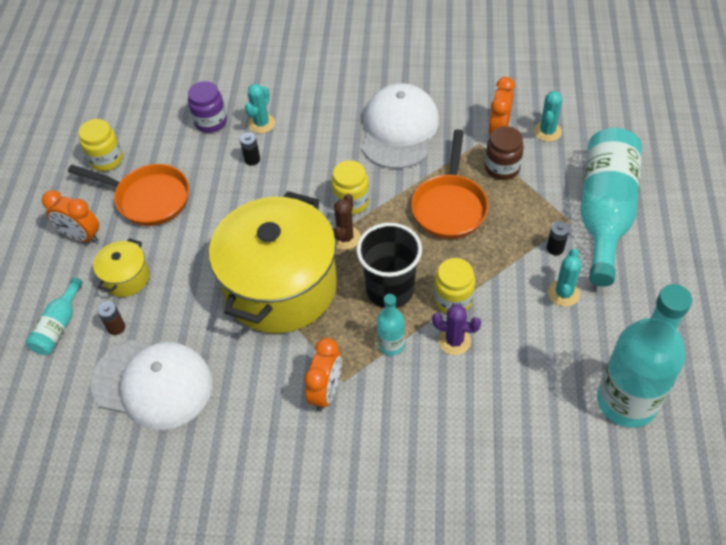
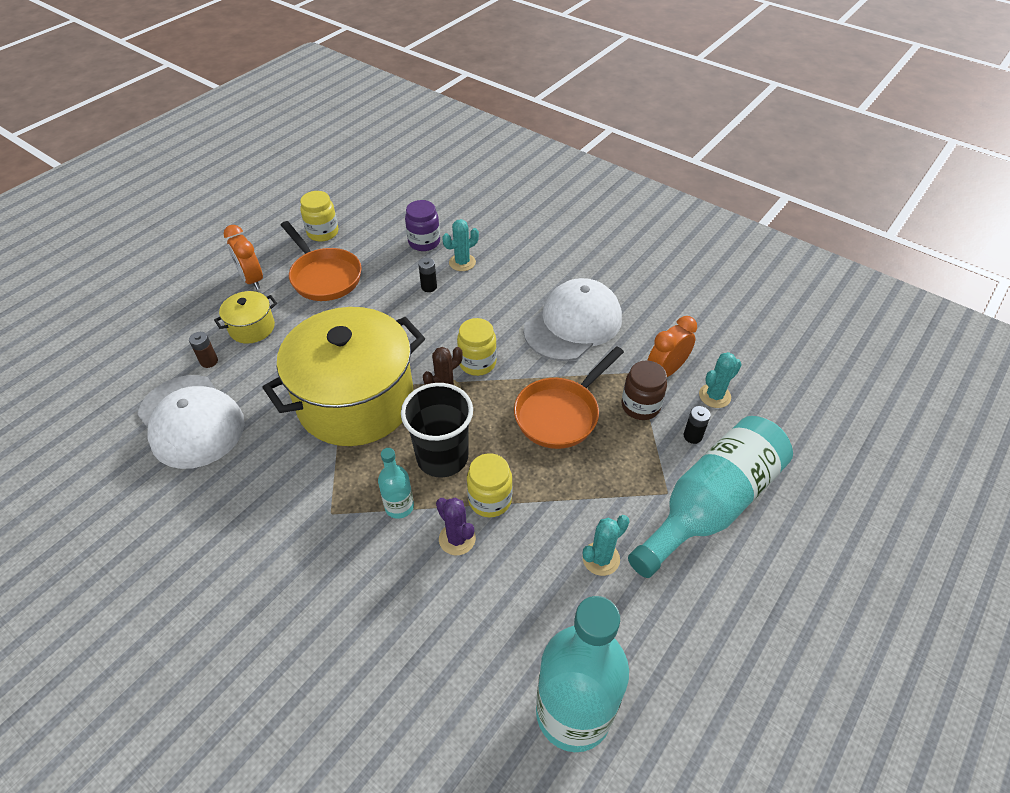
camera: 30 degrees right, 5 degrees down
(58, 326) = (173, 337): turquoise bottle -> none
(326, 391) = (309, 513): orange clock -> none
(555, 248) = (629, 510): black battery -> black battery (692, 436)

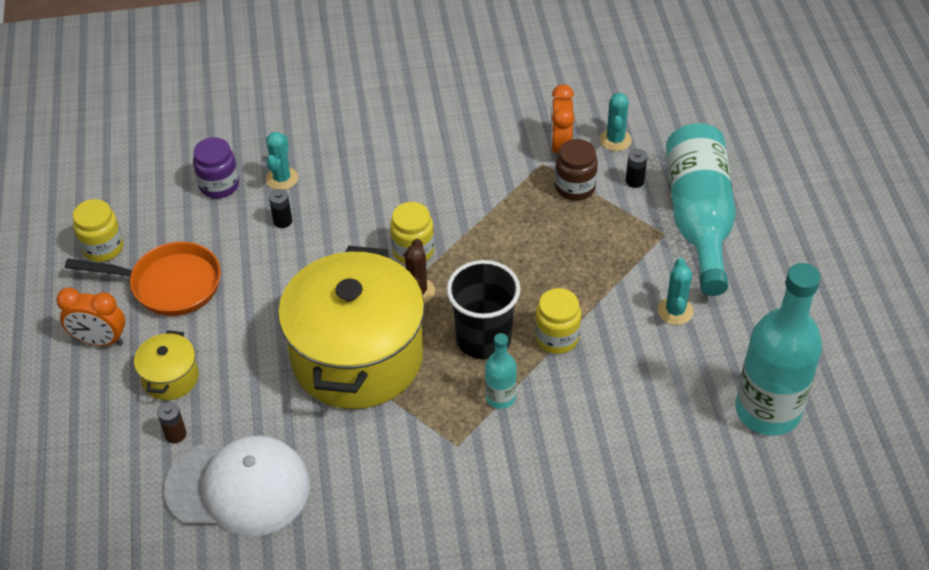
camera: 45 degrees left, 0 degrees up
(457, 539) = (569, 381): purple cactus -> none
(561, 414) = (527, 238): orange pan -> none
(573, 324) = (446, 162): white cap -> none

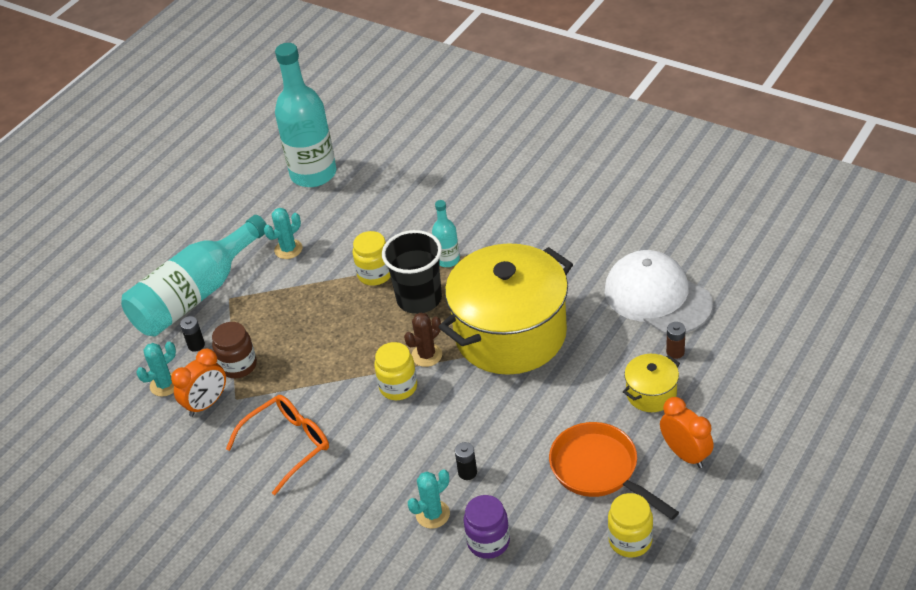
camera: 135 degrees left, 5 degrees down
(454, 158) = (288, 445): none -> orange glasses

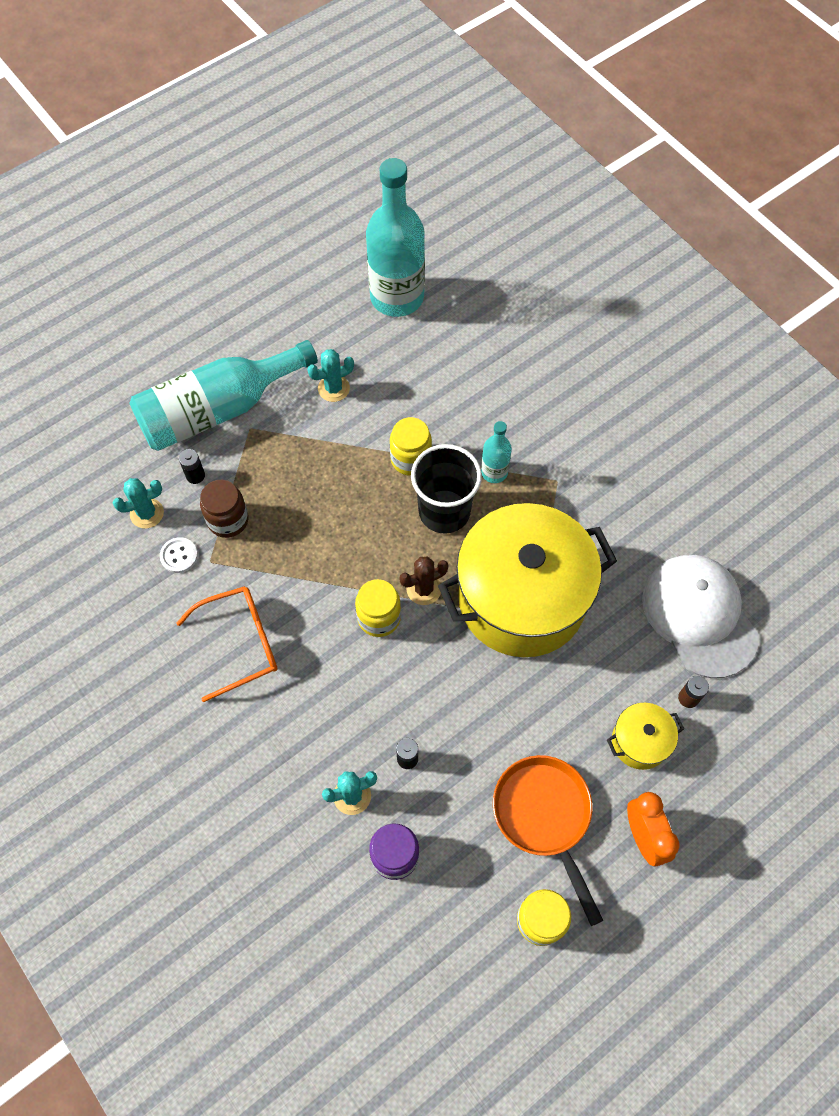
camera: 15 degrees right, 20 degrees up
(206, 404) = (179, 556): orange clock -> white button

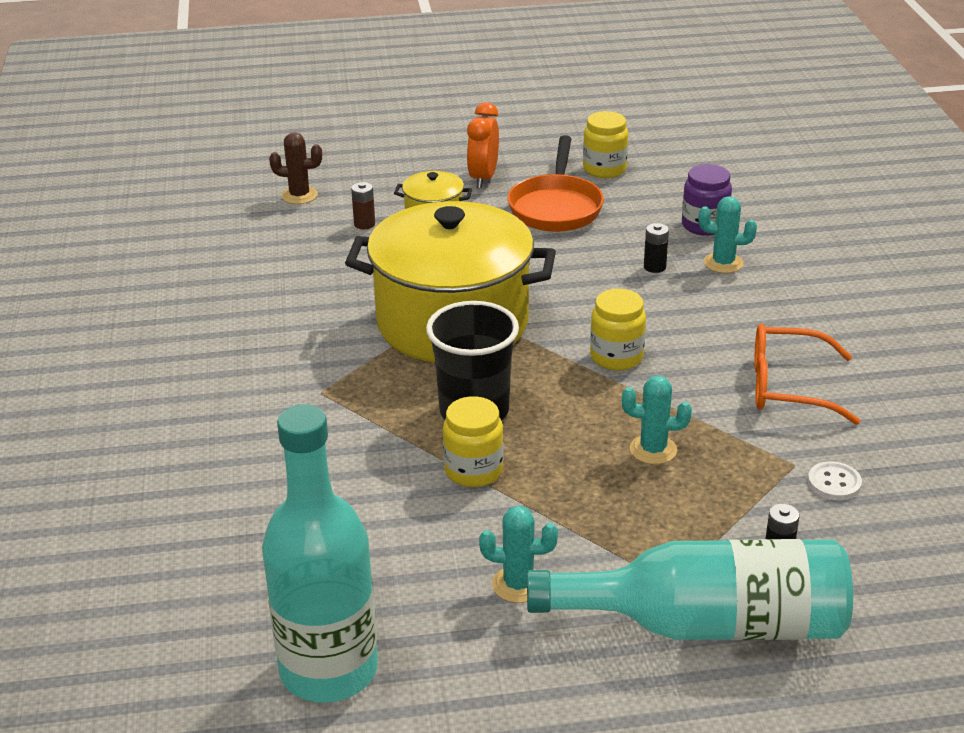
camera: 150 degrees left, 30 degrees down
(147, 513) = (865, 540): turquoise cactus -> turquoise cactus (653, 450)
(228, 520) = (752, 494): brown jar -> none
(424, 589) = (550, 361): brown cactus -> brown cactus (299, 195)
(494, 472) = (384, 423): turquoise bottle -> none
(699, 616) = (295, 260): white cap -> none

